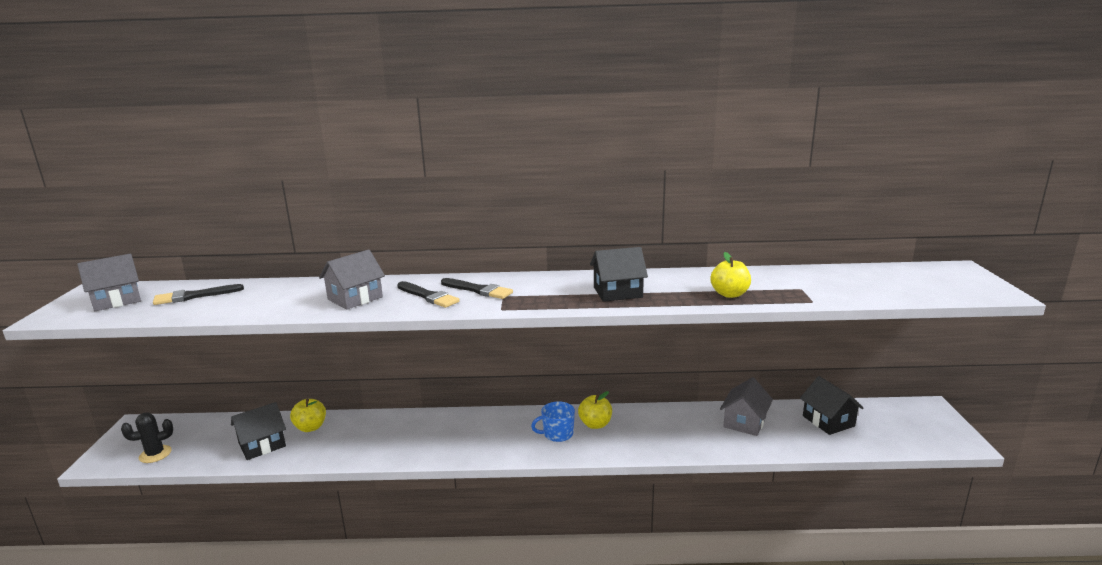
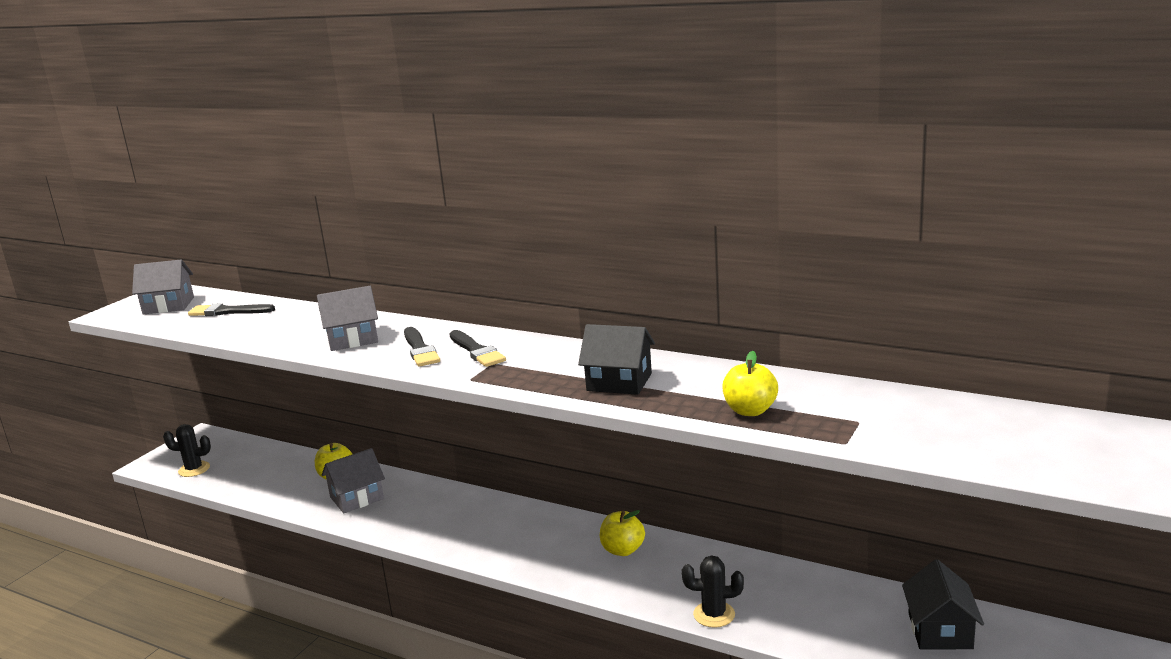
camera: 30 degrees right, 0 degrees up
(262, 445) = (282, 483): black house -> none
(557, 434) = (569, 550): blue mug -> none
(696, 449) = (714, 614): none -> black cactus
(744, 422) = (815, 599): grey house -> grey house (357, 498)

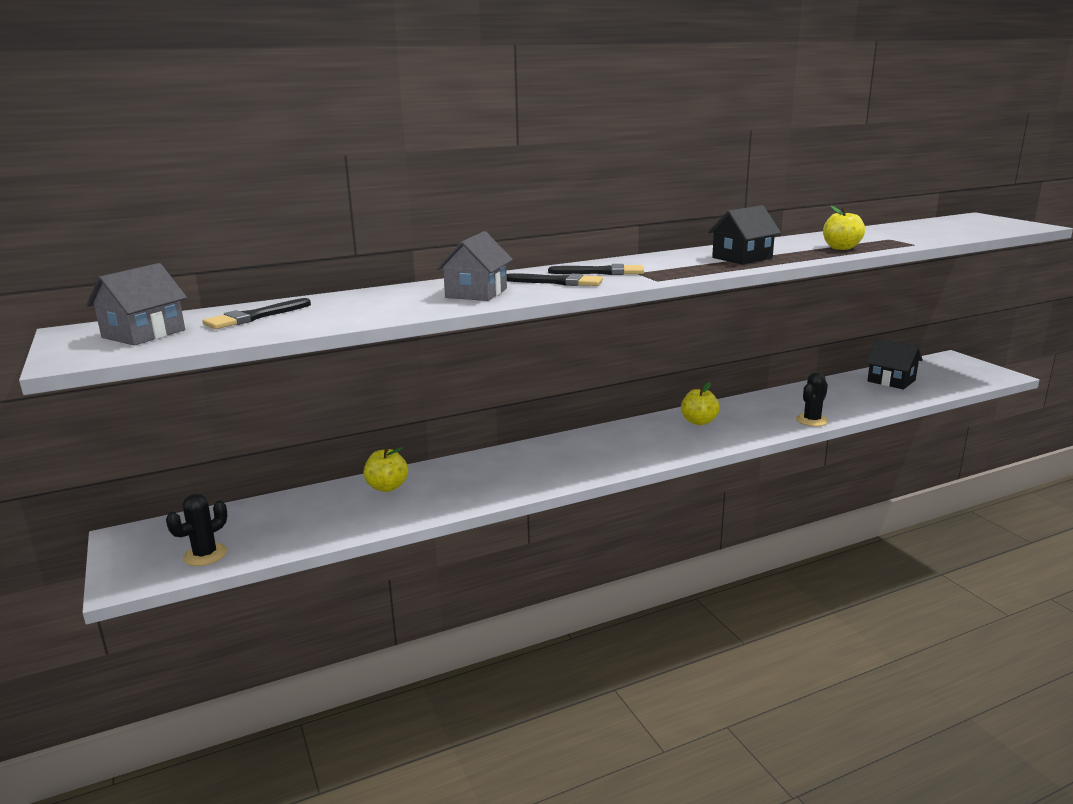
camera: 55 degrees left, 0 degrees up
(357, 498) = (448, 487): grey house -> none

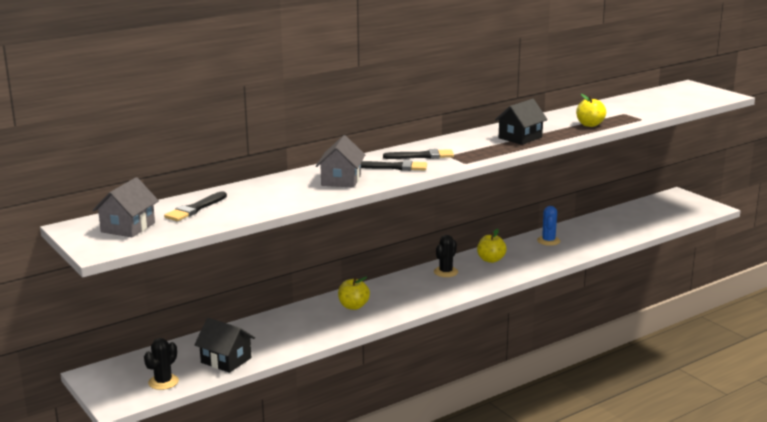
camera: 10 degrees left, 0 degrees up
(387, 487) = (272, 325): yellow apple -> yellow apple (353, 306)
(778, 403) = (548, 241): none -> blue cactus
(812, 420) = (574, 254): black cactus -> black cactus (446, 272)
(891, 381) = (631, 217): black house -> black house (226, 360)

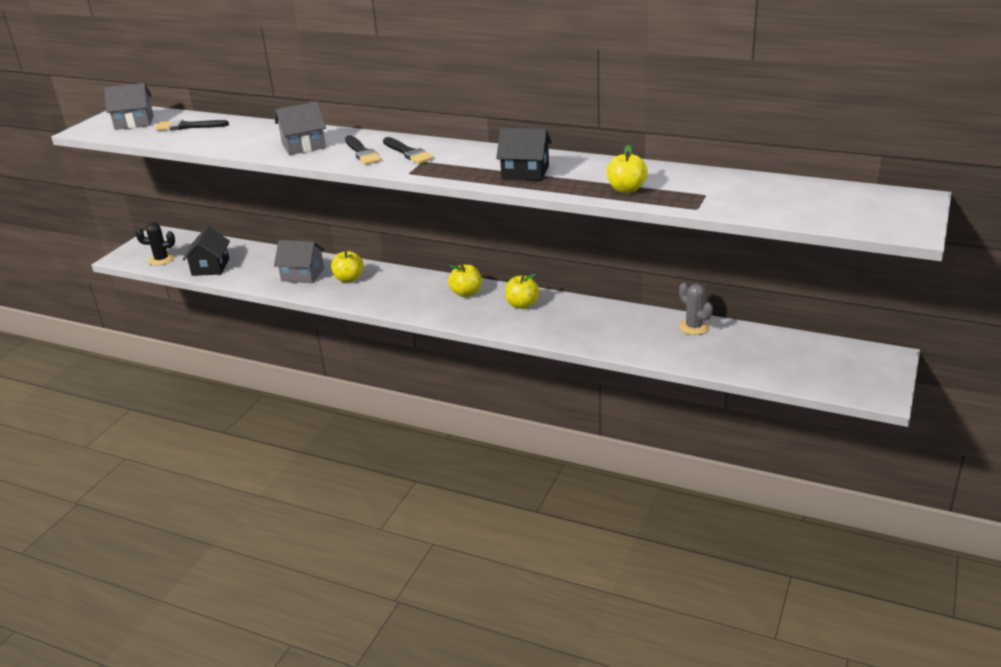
camera: 60 degrees right, 10 degrees up
(314, 323) = (303, 275): none -> grey house
(446, 272) = (466, 293): black cactus -> yellow apple
(548, 241) = (611, 319): blue cactus -> none
(588, 224) = (694, 327): none -> grey cactus

